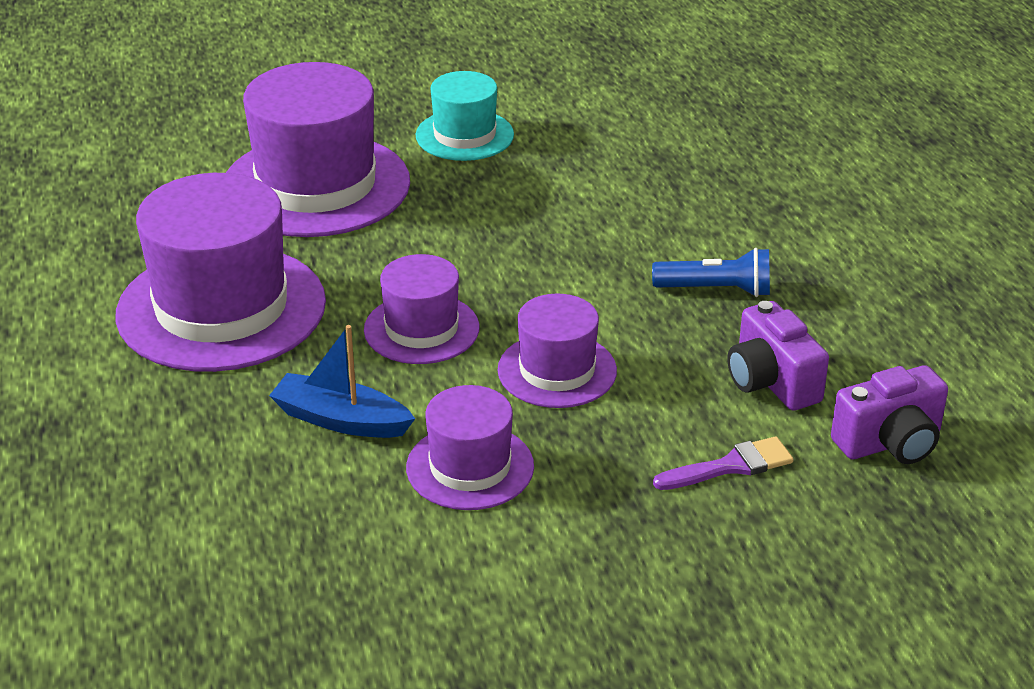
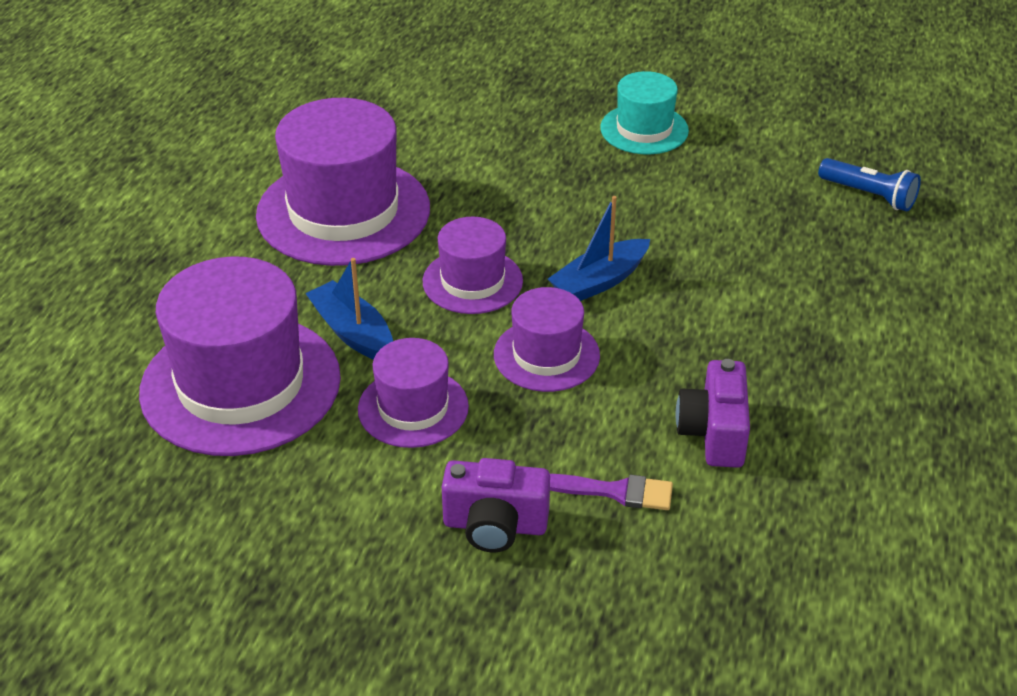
camera: 30 degrees right, 5 degrees up
(316, 185) = (493, 135): purple hat -> purple hat (240, 384)
(547, 287) = (599, 281): none -> blue boat
(716, 290) = (737, 335): blue flashlight -> blue flashlight (869, 195)
(890, 443) = (770, 528): purple camera -> purple camera (495, 526)

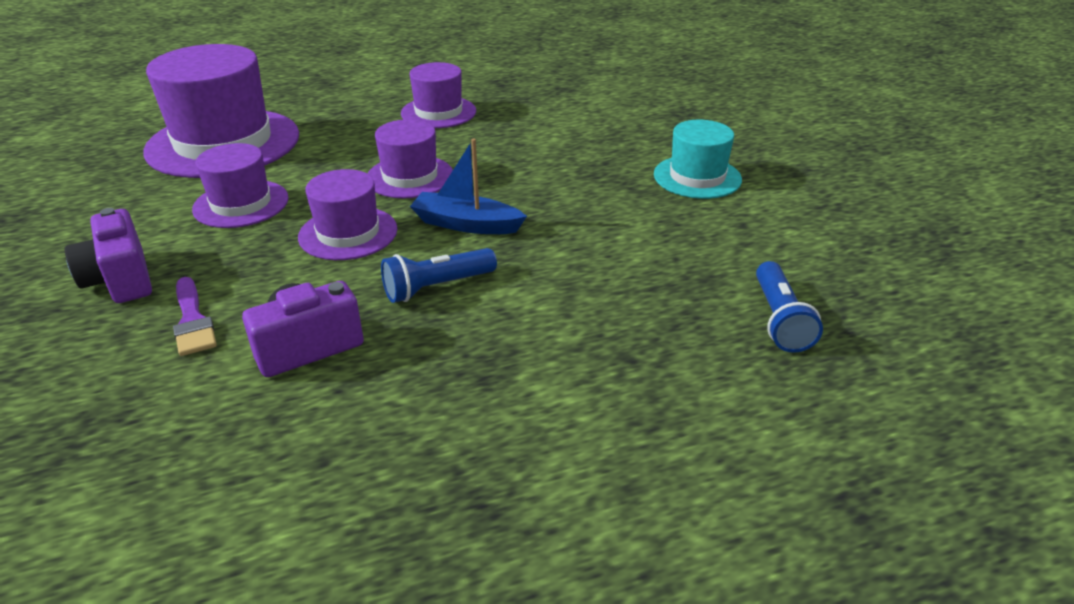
camera: 55 degrees right, 5 degrees down
(343, 211) = (438, 112): purple hat -> purple hat, size x0.55
(352, 332) = (308, 157): blue boat -> none
(686, 334) = (437, 287): none -> blue flashlight

